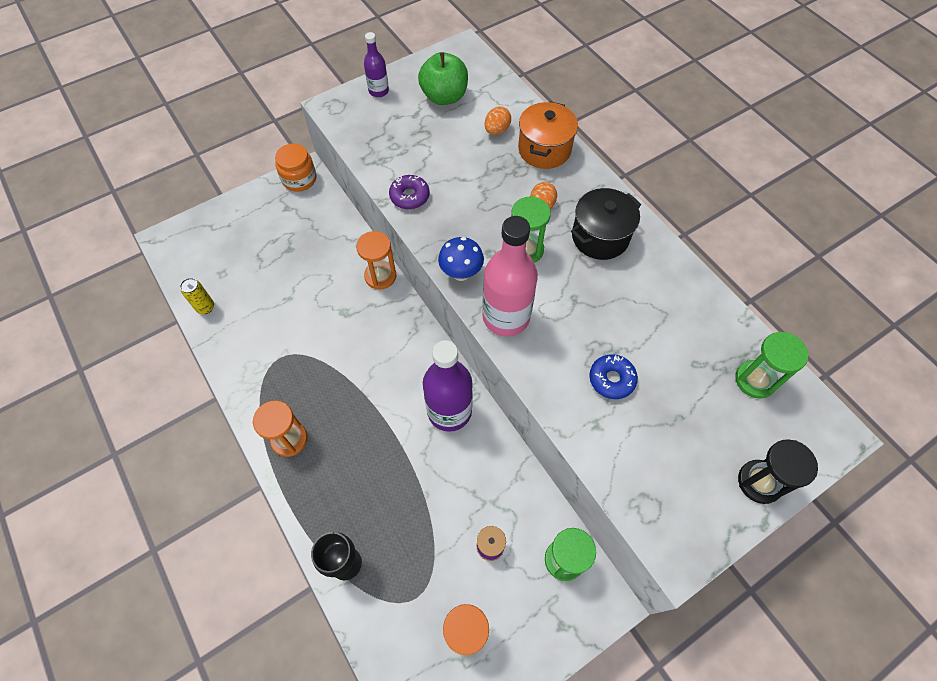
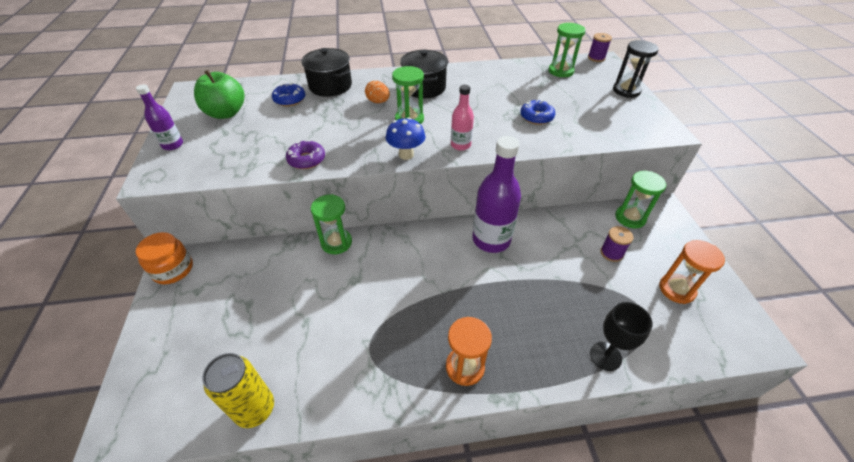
camera: 65 degrees left, 15 degrees down
(205, 307) = (255, 409): yellow can -> yellow can, size x1.66
(380, 276) = (336, 242): orange hourglass -> green hourglass
(497, 130) = (290, 99): orange egg -> blue donut
(506, 317) = (460, 145): pink bottle -> pink bottle, size x0.53
(544, 149) = (330, 86): orange pot -> black pot
(836, 421) = (596, 58): none -> purple spool

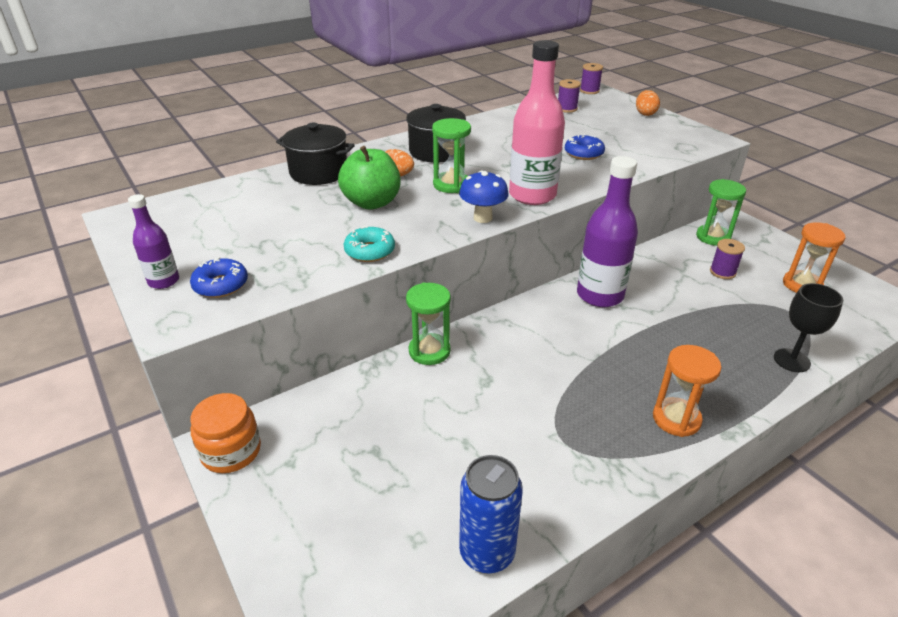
camera: 25 degrees left, 10 degrees down
(226, 113) = (205, 230): green apple -> green apple (372, 203)
(255, 409) = (487, 553): yellow can -> blue can
(290, 99) = (280, 197): blue donut -> blue donut (221, 285)
(306, 160) = (370, 251): purple donut -> turquoise donut
(460, 145) = (532, 195): pink bottle -> pink bottle, size x1.90
(561, 71) = (567, 109): green hourglass -> purple spool
(626, 90) = (645, 113): black hourglass -> orange egg

